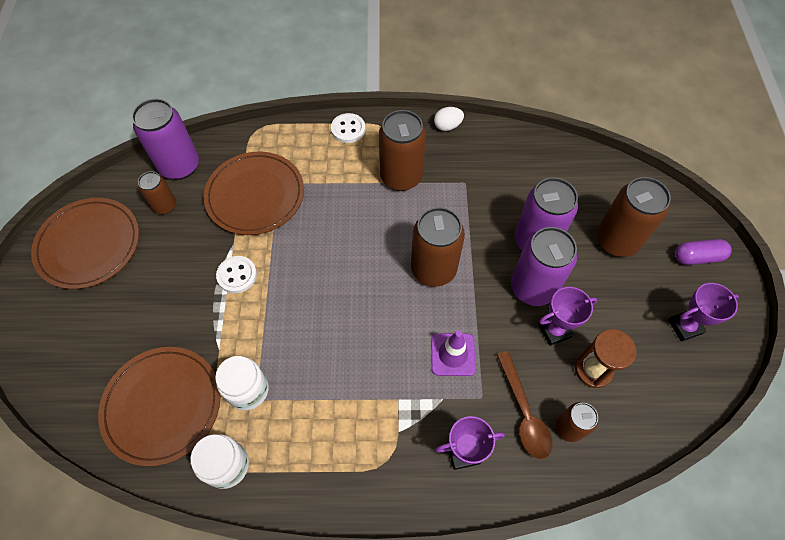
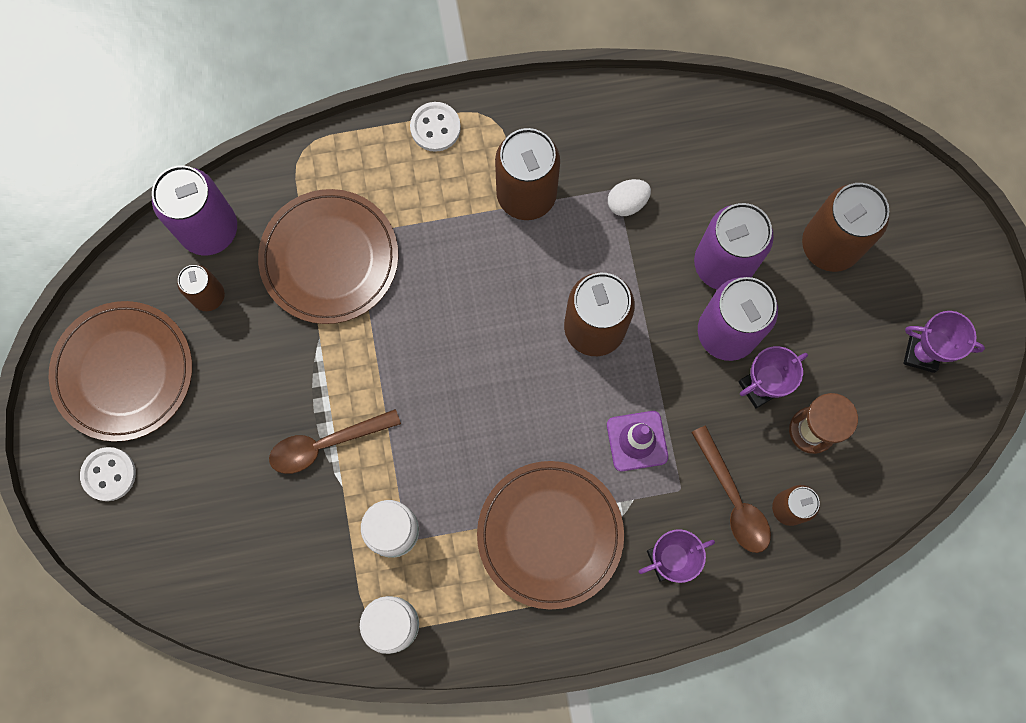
camera: 10 degrees left, 15 degrees up
(162, 405) = (293, 568): brown plate -> brown plate (550, 534)
(216, 317) = (326, 444): none -> brown spoon
(237, 275) = (337, 381): white button -> white button (109, 474)
(447, 126) = (577, 99): white egg -> white egg (627, 203)
(684, 326) = (921, 353): purple trophy -> purple trophy turned 45 degrees clockwise
(697, 257) = (936, 252): purple capsule -> none

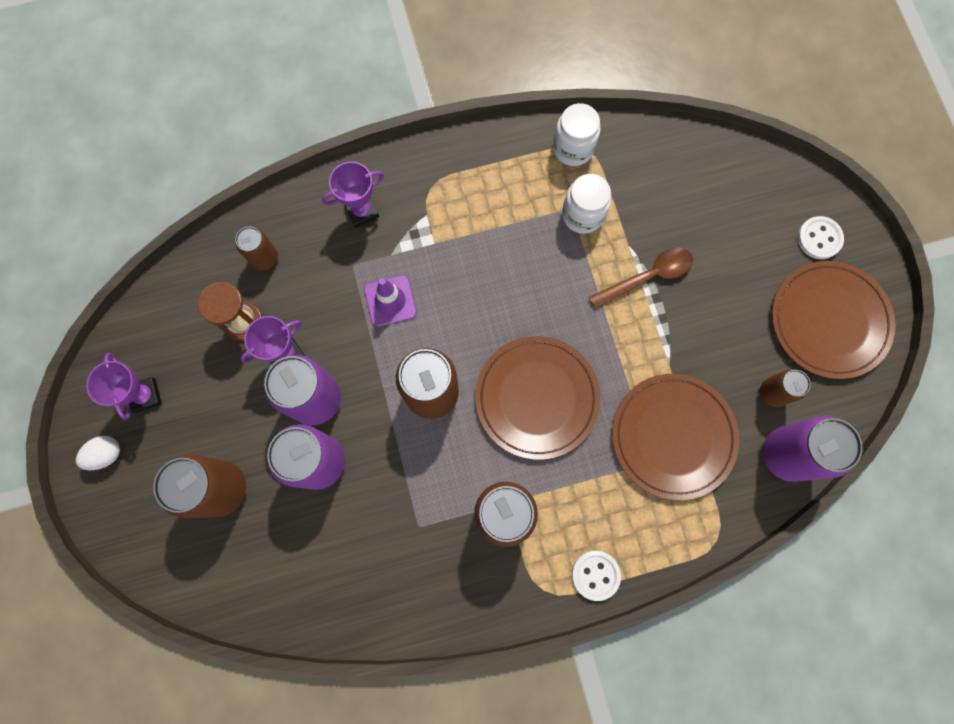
camera: 175 degrees right, 0 degrees up
(550, 534) = (457, 222): brown plate -> brown plate (536, 398)
(627, 203) = (408, 514): white egg -> white egg (106, 454)
(733, 499) = (310, 262): brown spoon -> none
(921, 353) = (145, 395): purple trophy -> purple trophy turned 60 degrees clockwise

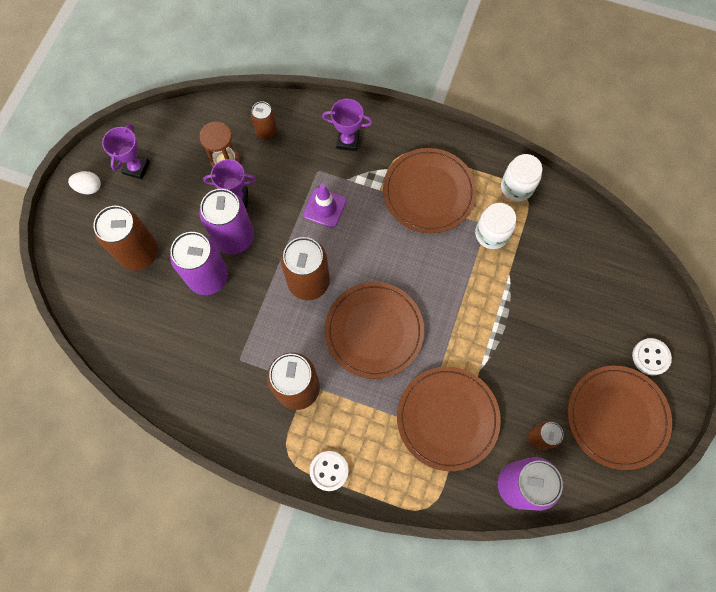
camera: 35 degrees right, 5 degrees down
(487, 212) = (428, 192): none -> brown plate
(647, 277) = (507, 303): brown spoon -> none

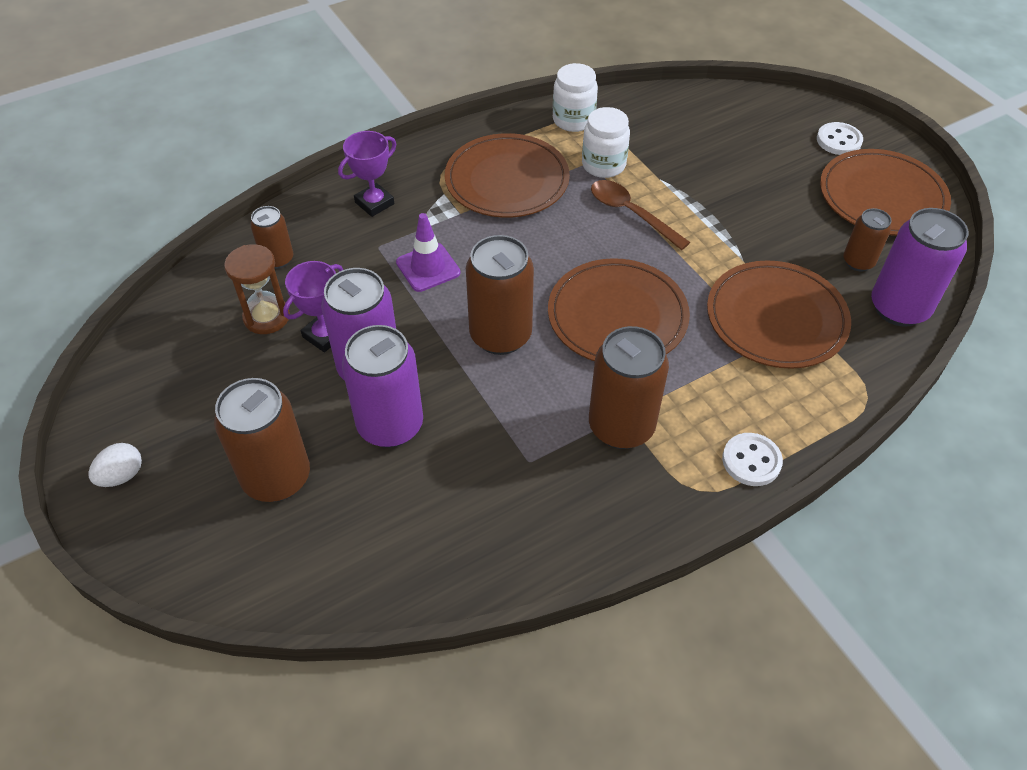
camera: 50 degrees left, 20 degrees down
(136, 168) = (161, 407): purple trophy -> none
(463, 280) = (631, 214): none -> brown spoon

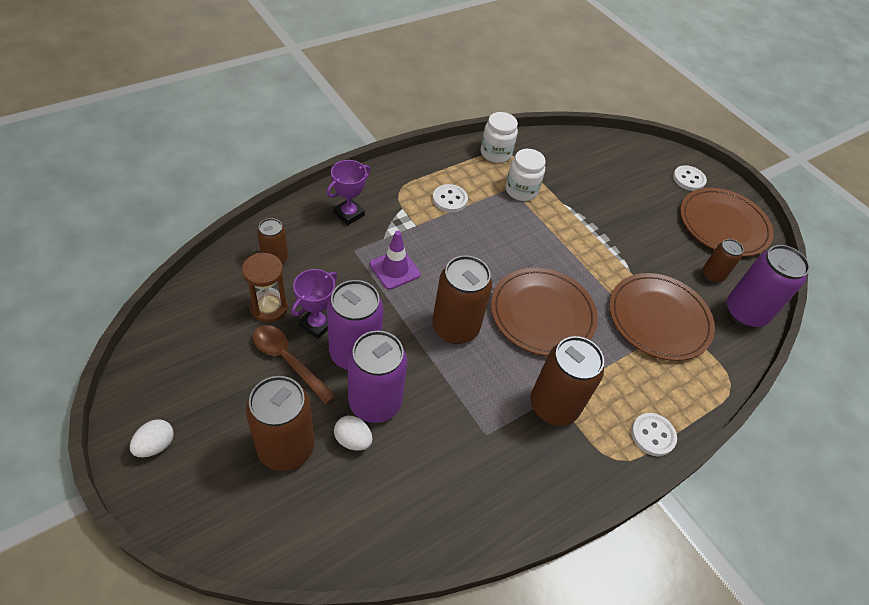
camera: 10 degrees left, 0 degrees up
(359, 468) = (353, 440): none -> white egg
(507, 180) = (449, 199): brown plate -> white button
(631, 214) = (545, 231): brown spoon -> brown spoon (288, 361)

